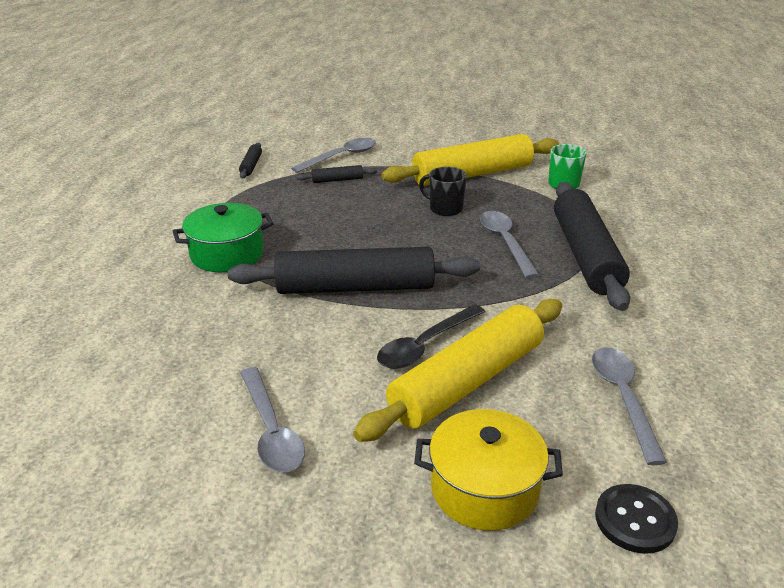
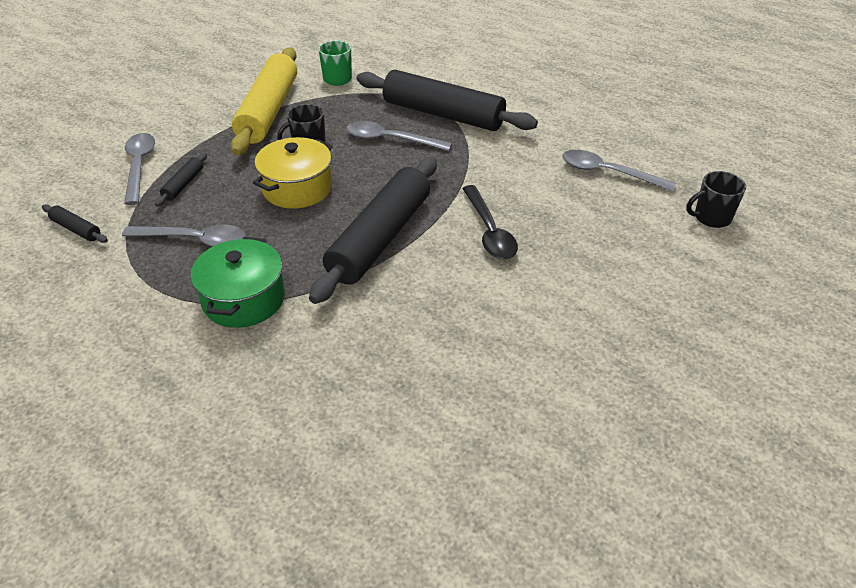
camera: 60 degrees left, 10 degrees up
(271, 430) = (535, 348): grey spoon -> grey spoon (194, 240)
(467, 382) = (546, 228): yellow rolling pin -> none
(484, 489) = (656, 264): yellow pot -> yellow pot (297, 188)
(635, 520) = (711, 217): black button -> black mug

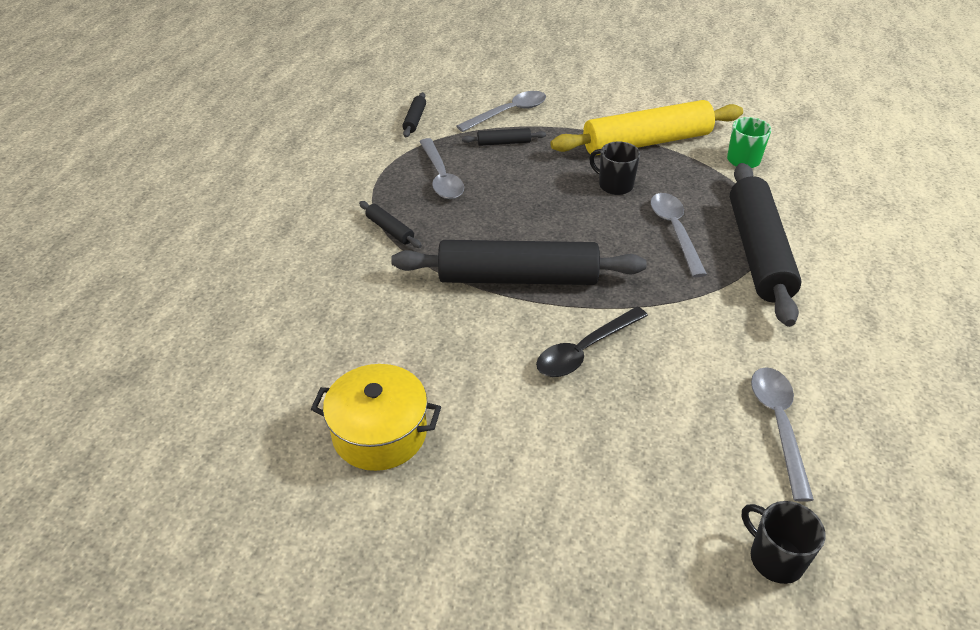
camera: 65 degrees right, 0 degrees up
(244, 299) = (390, 230): green pot -> black rolling pin
(297, 188) = (549, 202): yellow pot -> yellow pot (380, 433)

